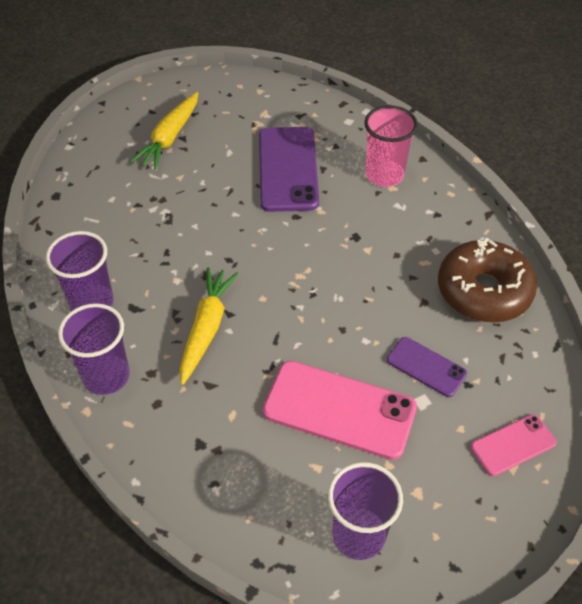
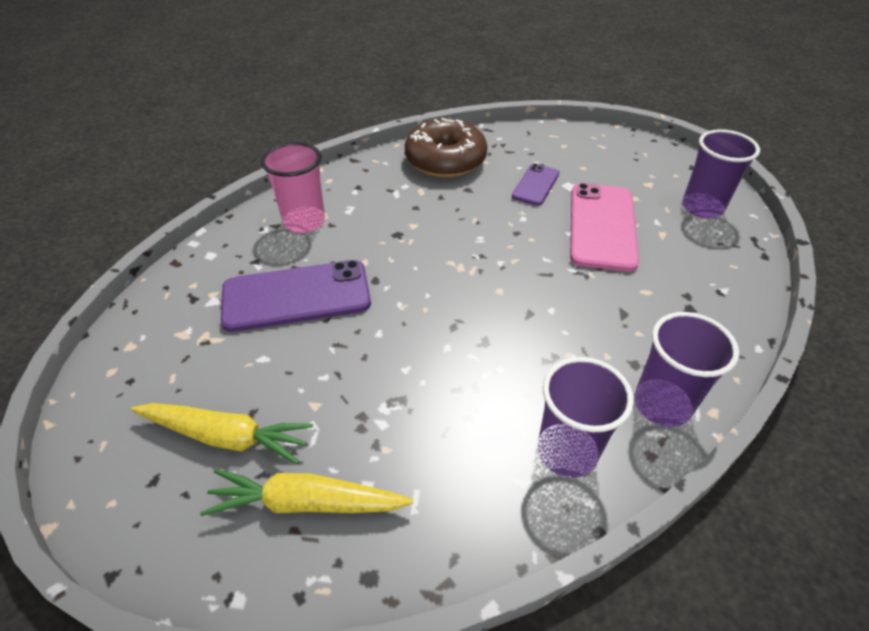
camera: 100 degrees left, 5 degrees down
(206, 328) = (556, 328): yellow carrot -> yellow carrot (306, 503)
(513, 445) = (584, 146): pink phone -> none

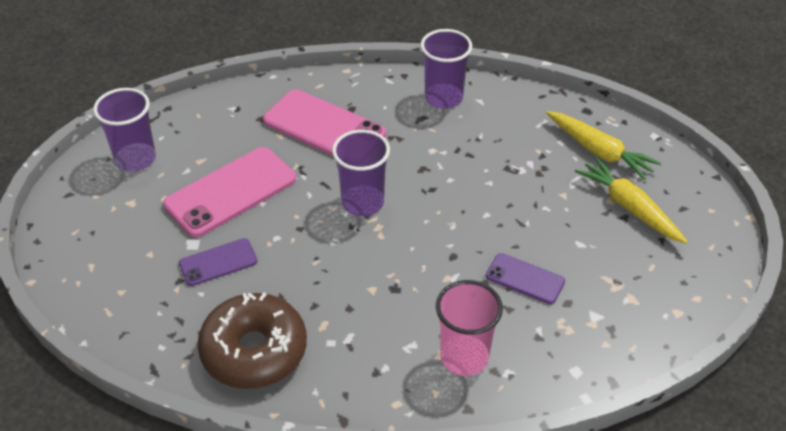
camera: 140 degrees left, 0 degrees up
(296, 296) = (525, 279): purple phone -> purple phone, size x0.54
(625, 324) = (324, 127): none -> pink phone
(662, 404) = (367, 86): purple cup -> purple cup (362, 202)

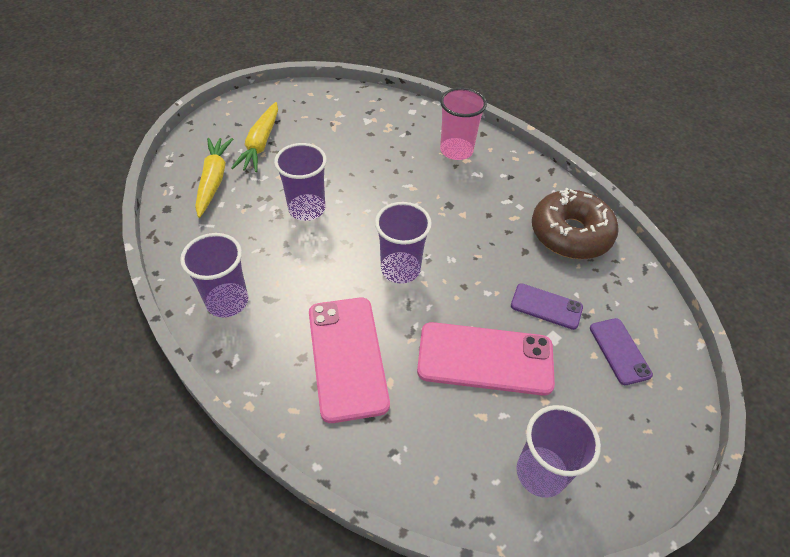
camera: 135 degrees left, 5 degrees up
(497, 188) = (307, 209): none -> purple cup
(525, 279) = (373, 157): purple phone -> purple phone (619, 351)

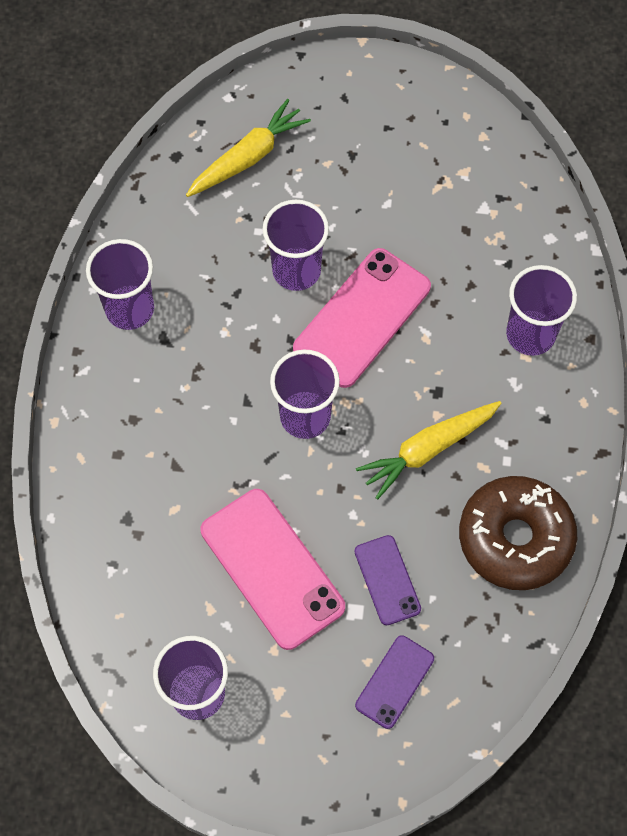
camera: 50 degrees right, 15 degrees up
(260, 144) = (338, 147): yellow carrot -> yellow carrot (428, 450)
(347, 357) = (166, 454): pink phone -> pink phone (362, 318)
(456, 150) = (530, 334): pink cup -> purple cup

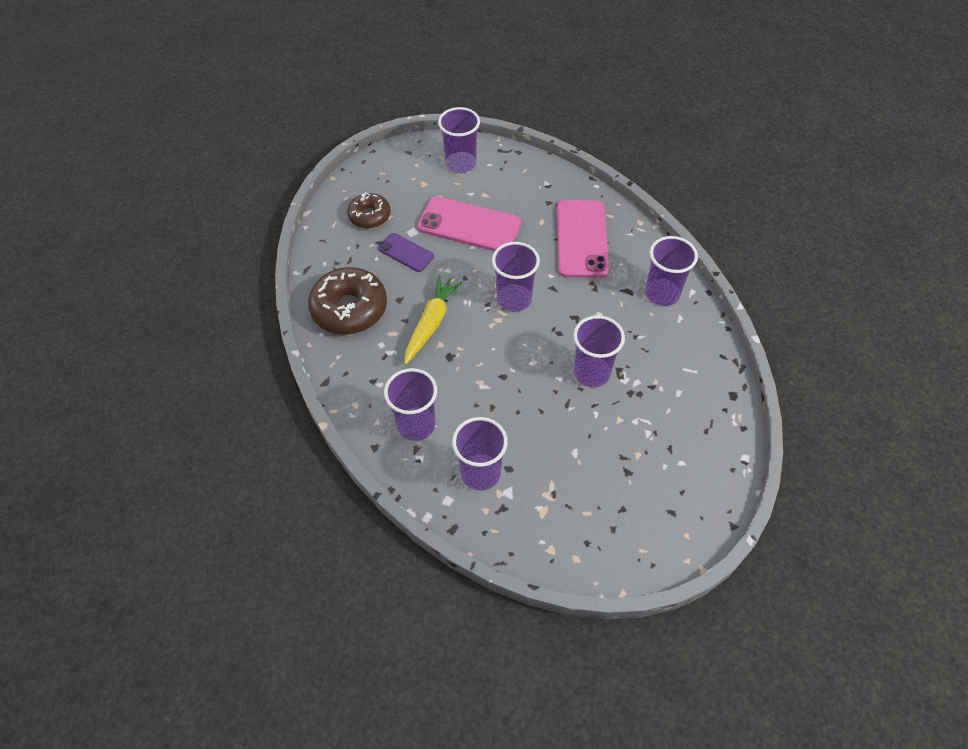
camera: 145 degrees right, 10 degrees down
(248, 157) = (690, 424): yellow carrot -> none
(362, 318) = (528, 370): pink phone -> pink phone (581, 239)
(394, 681) = (369, 216): purple phone -> brown donut
(498, 243) = (480, 473): none -> purple cup

